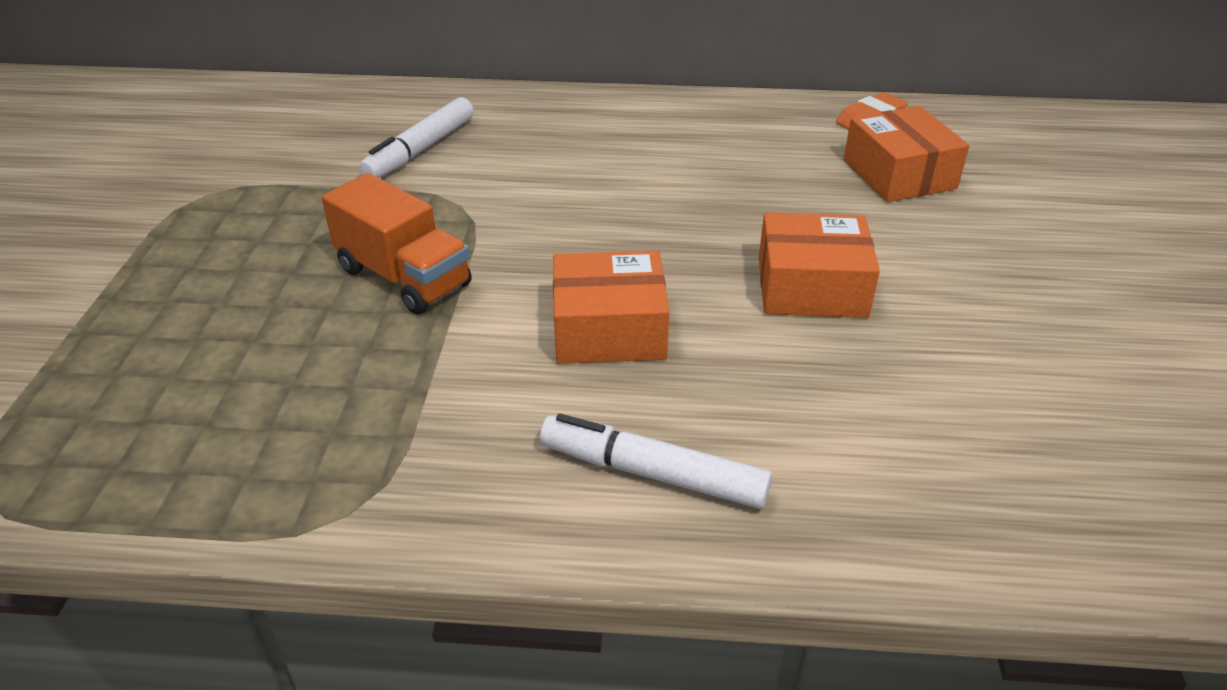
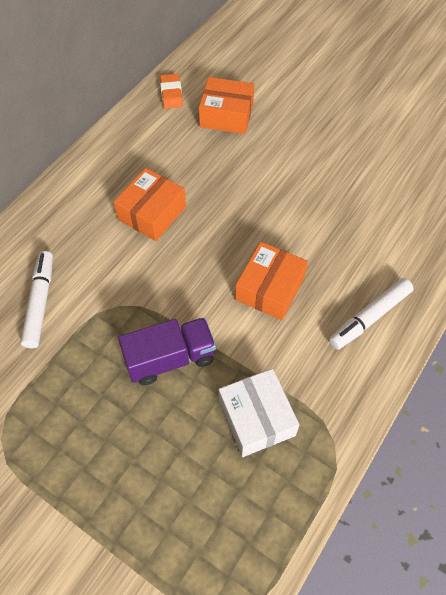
camera: 60 degrees left, 20 degrees up
(348, 399) = (256, 418): none -> white box
(404, 277) = (170, 359): orange truck -> purple truck
(420, 150) = (40, 302): white marker -> white marker turned 150 degrees counterclockwise
(811, 287) = (288, 198): orange box -> orange box (152, 213)

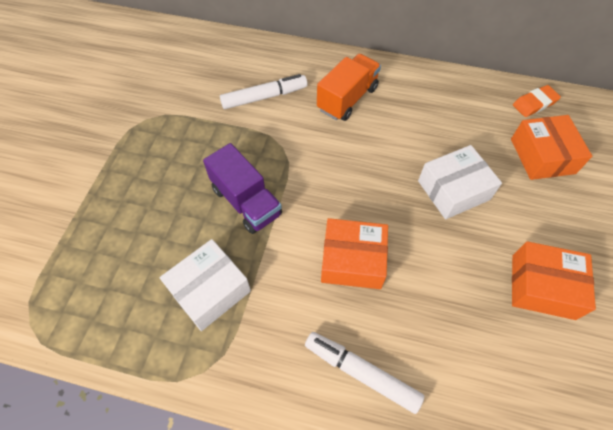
camera: 70 degrees right, 0 degrees up
(87, 228) = (347, 99): none -> orange truck
(152, 213) = (387, 137): orange box -> orange box (542, 286)
(232, 188) = (453, 190): none -> white box

